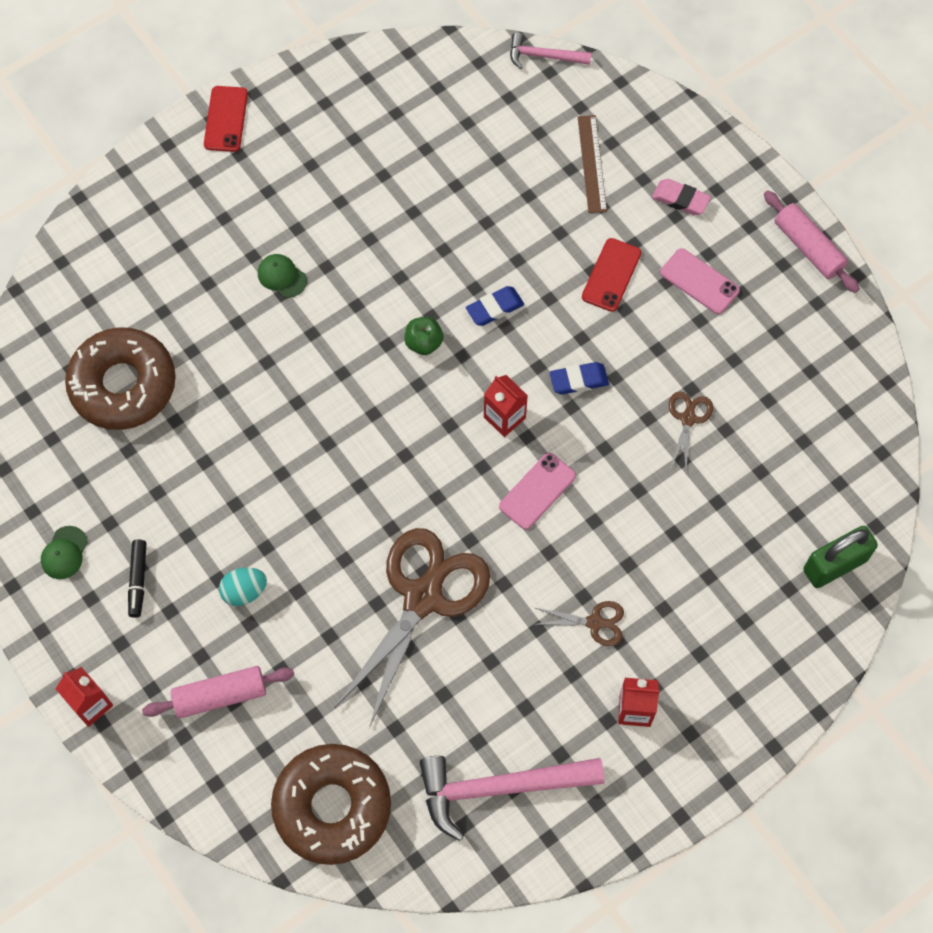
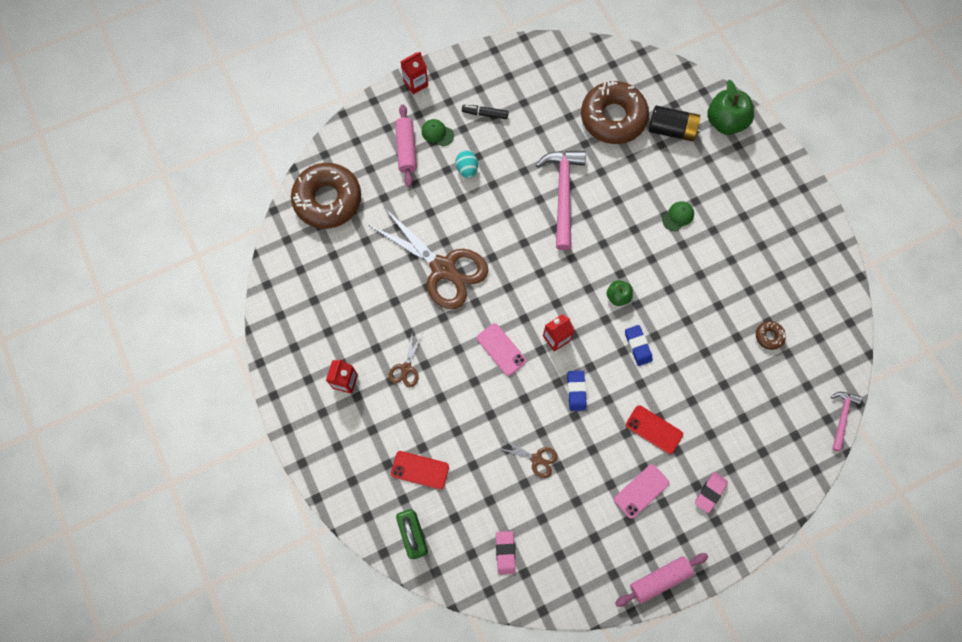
camera: 100 degrees right, 5 degrees up
(64, 553) = (509, 77): green cap -> green cap (437, 133)
(113, 227) = (725, 122): none -> green apple
(135, 299) = (671, 130): none -> black battery
(226, 119) = (802, 197): red phone -> red phone (420, 470)
(447, 146) = (769, 336): none -> brown donut
(499, 787) = (316, 292): pink hammer -> pink hammer (563, 194)
(592, 163) = (746, 434): brown ruler -> none
(826, 440) = (505, 552): none -> pink eraser

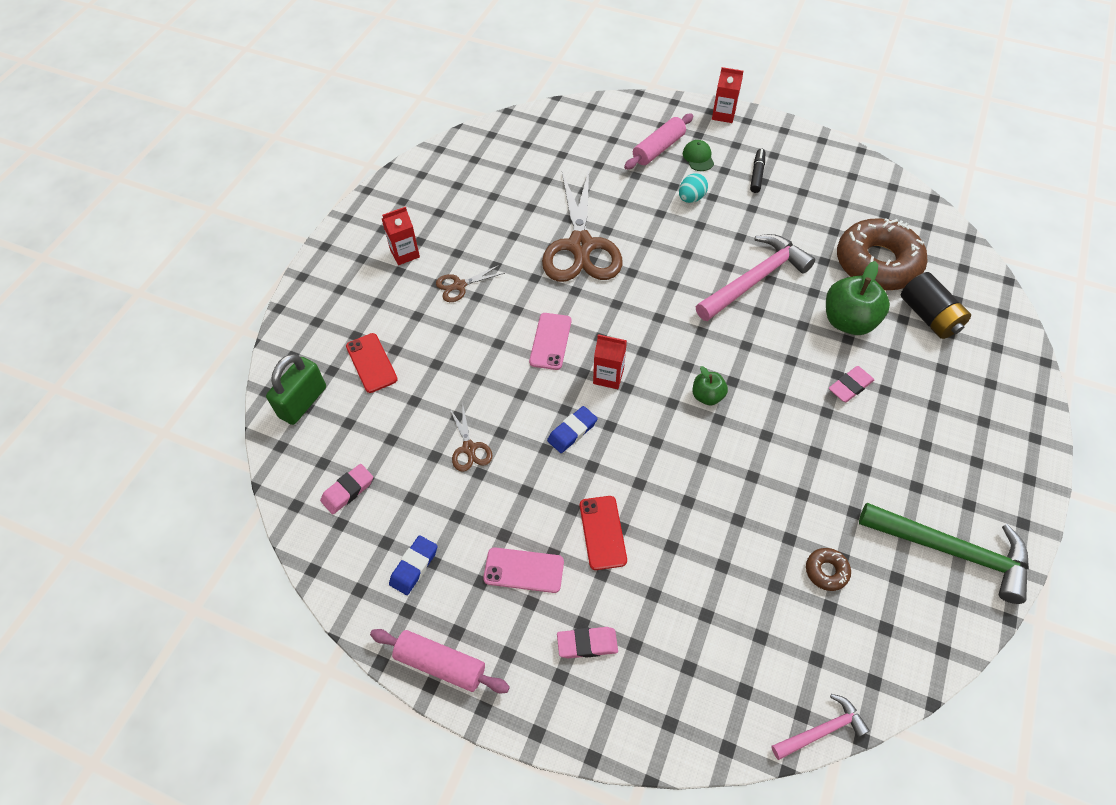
camera: 50 degrees right, 15 degrees down
(328, 200) = (554, 134): brown donut -> none
(485, 114) = (757, 174): black marker -> black marker turned 45 degrees clockwise
(638, 346) = (676, 451): blue eraser -> blue eraser (414, 566)
(678, 216) = (850, 386): green cap -> pink eraser
(725, 122) = (999, 354): green apple -> green apple (848, 321)
(808, 266) = (952, 551): none -> green hammer

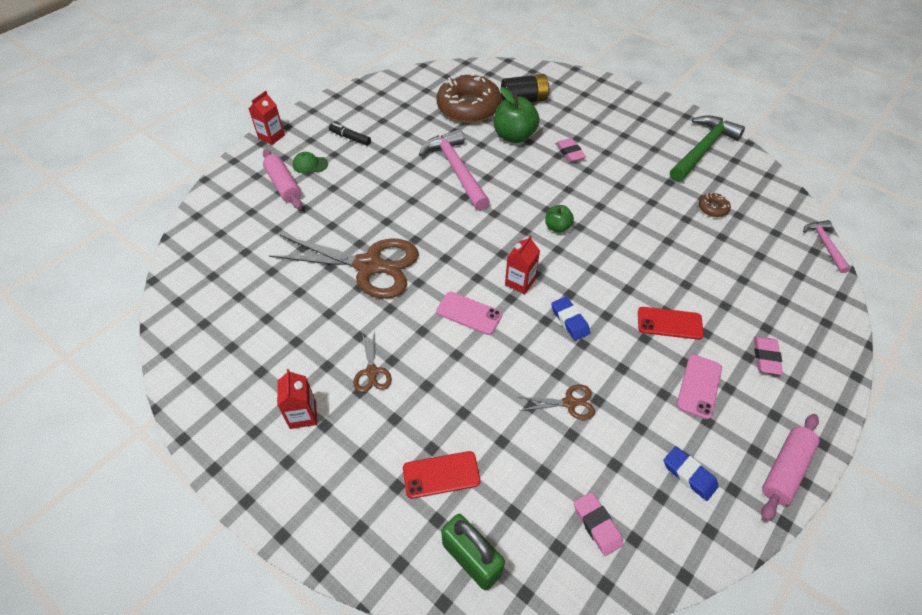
camera: 75 degrees left, 5 degrees down
(691, 198) = (353, 181): turquoise egg -> none

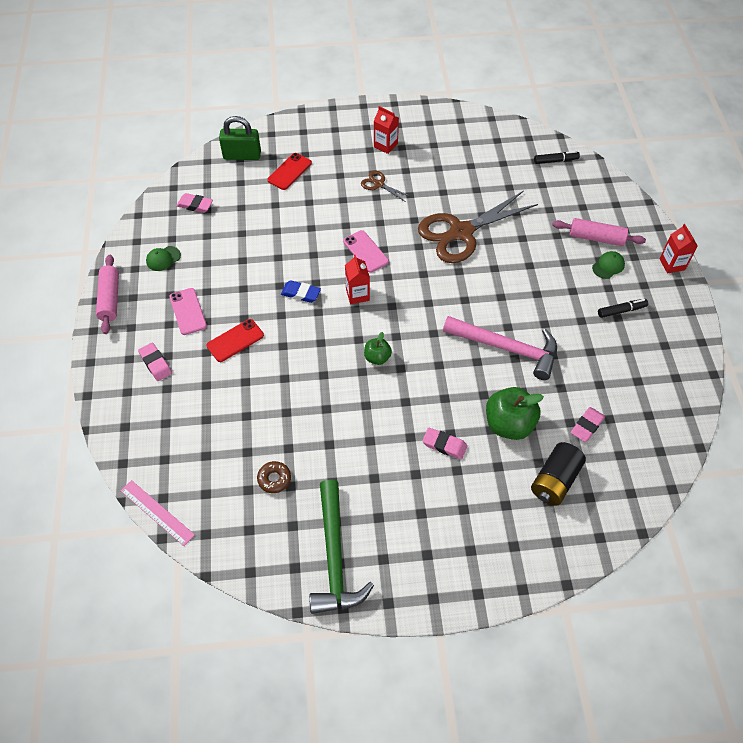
camera: 135 degrees right, 5 degrees up
(199, 262) = (555, 161): none -> black marker
(468, 107) = (587, 426): brown donut -> pink eraser
(469, 313) = (365, 251): pink phone -> pink phone turned 75 degrees clockwise
(569, 403) = (257, 247): brown scissors -> none
(689, 475) = (163, 258): blue eraser -> green cap
(825, 245) = (157, 512): pink hammer -> pink ruler

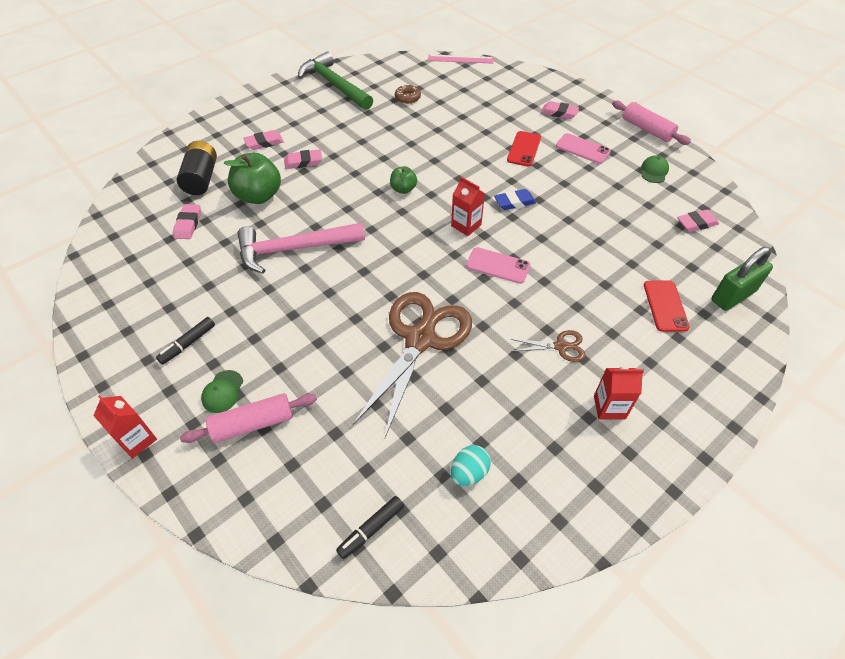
camera: 145 degrees right, 5 degrees down
(469, 498) = (264, 143): none -> pink eraser
(488, 157) = (469, 473): none -> turquoise egg

